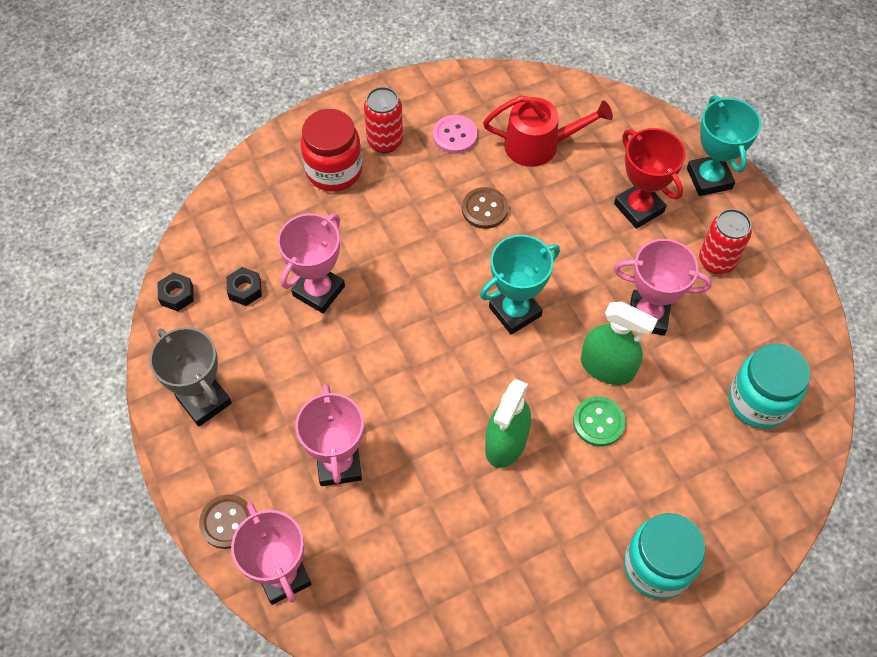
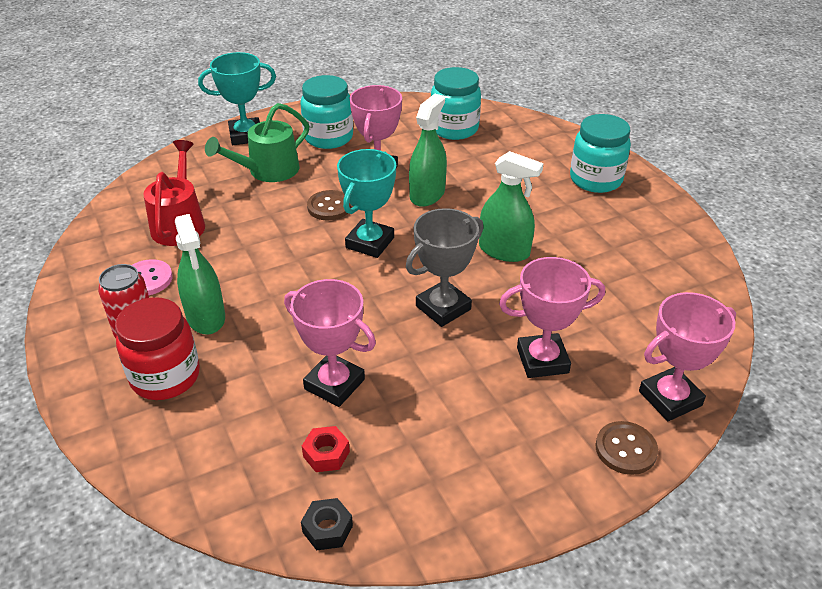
camera: 90 degrees left, 20 degrees down
(204, 401) = (480, 484): grey trophy -> grey trophy (443, 308)
(245, 290) = (326, 454): black nut -> red nut
(404, 187) = (206, 317): none -> green spray bottle
(484, 209) = (249, 259): brown button -> brown button (329, 207)
(515, 311) = (370, 243): turquoise trophy -> turquoise trophy turned 60 degrees clockwise
(598, 422) = (479, 201): green button -> none
(639, 208) = (268, 171): red trophy -> green watering can
(716, 261) = (328, 137): red can -> turquoise jar

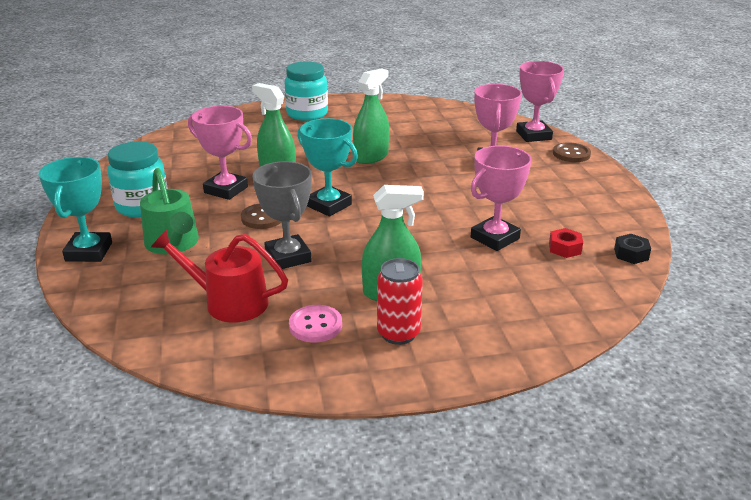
camera: 75 degrees left, 10 degrees down
(165, 377) = (464, 317): red jar -> none
(443, 308) = (425, 187): grey trophy -> grey trophy (288, 257)
(454, 129) = (188, 149): turquoise jar -> none

